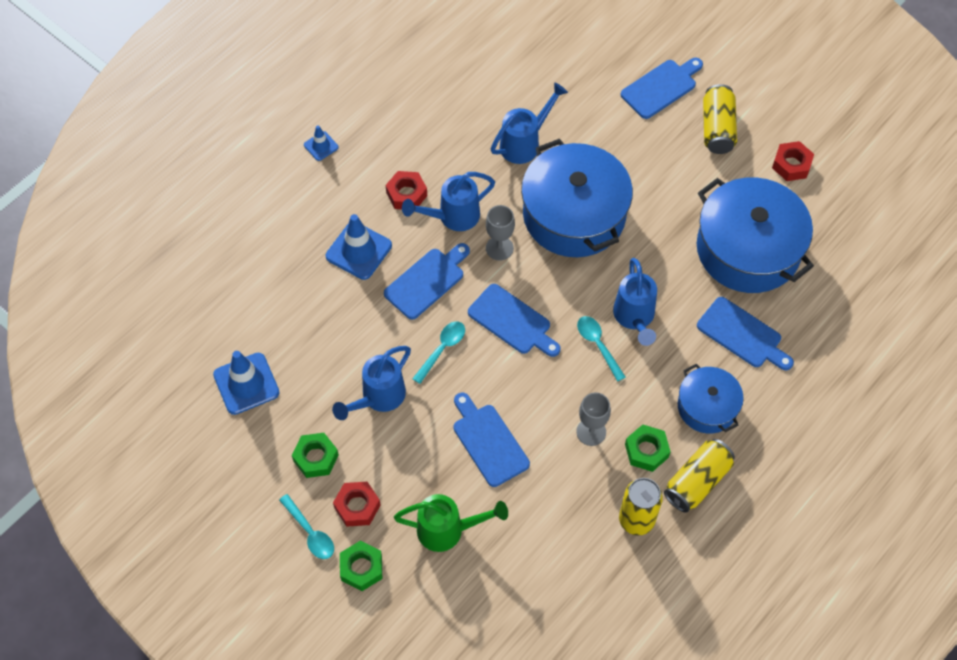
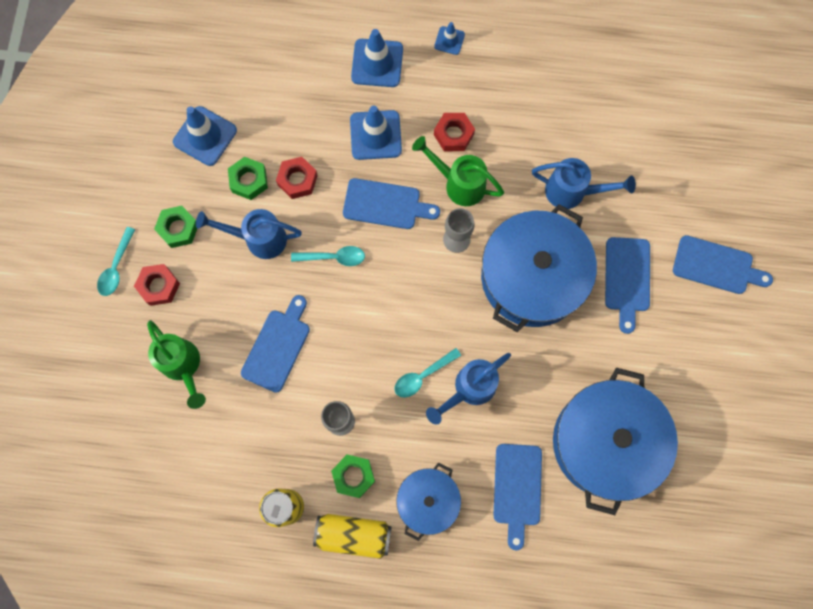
camera: 55 degrees right, 15 degrees up
(294, 210) = (377, 63): none -> blue traffic cone
(361, 568) = (112, 324): green nut -> green nut (249, 180)
(452, 217) = (458, 183): blue watering can -> green watering can
(512, 321) = (396, 294): blue cutting board -> blue cutting board (627, 278)
(598, 345) = (422, 376): turquoise spoon -> turquoise spoon turned 150 degrees counterclockwise
(717, 128) = (711, 340): yellow can -> none
(791, 165) = (722, 427): red nut -> red nut (297, 180)

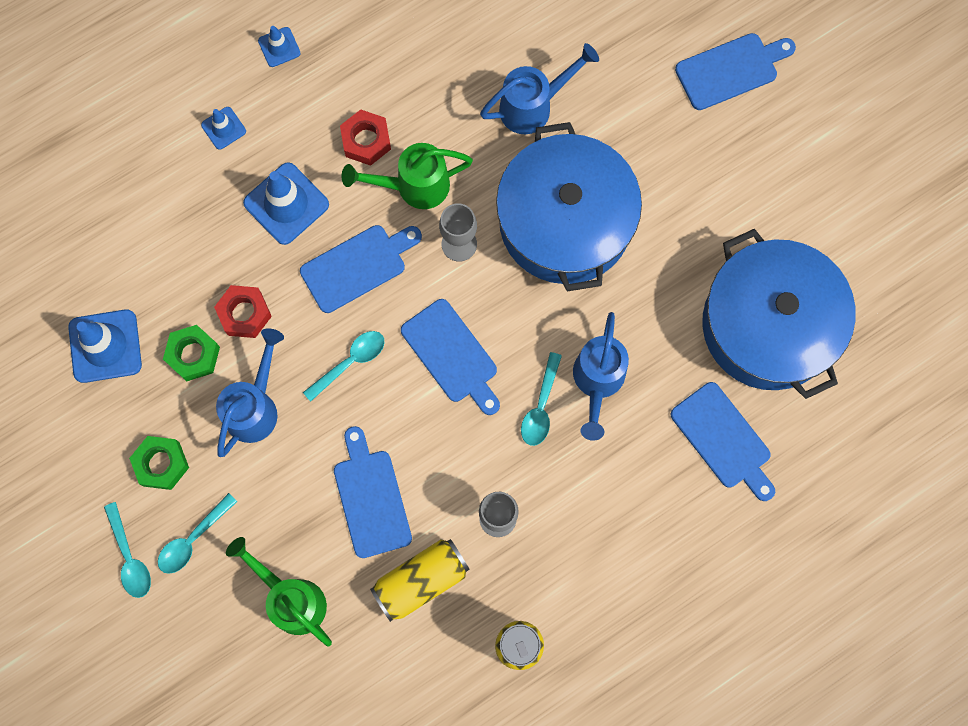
camera: 40 degrees left, 0 degrees up
(159, 286) = (193, 539): red nut -> turquoise spoon
(183, 366) = (291, 598): green watering can -> green watering can turned 150 degrees counterclockwise
(258, 239) = (255, 406): blue watering can -> blue watering can turned 150 degrees clockwise
(353, 476) = (557, 561): green nut -> none
(353, 535) = (606, 617): yellow can -> yellow can (421, 581)
(377, 63) = (223, 128): blue traffic cone -> blue traffic cone, size x0.54
(428, 501) = (649, 523): blue pot -> none
(627, 278) = (657, 150): blue cutting board -> blue cutting board (452, 355)

